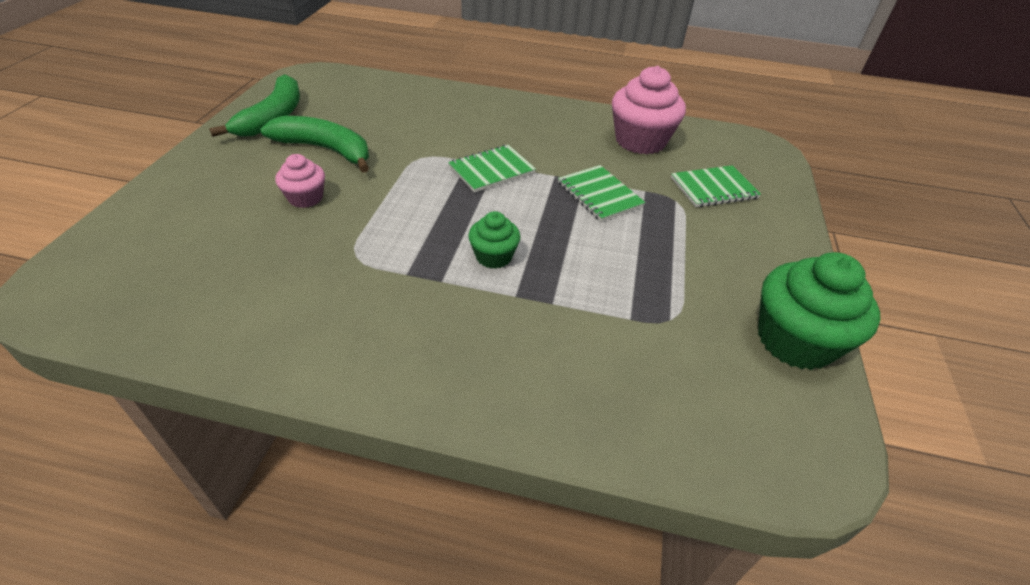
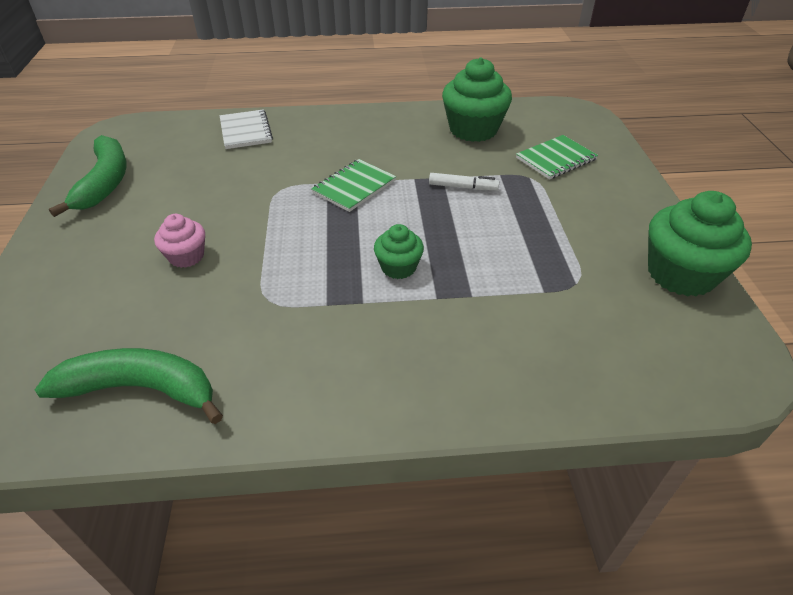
camera: 15 degrees left, 0 degrees up
(325, 149) = (179, 203): green banana -> green banana (141, 389)
(418, 98) = (245, 131): none -> white notebook
(599, 195) = (463, 187): green notebook -> white marker
(640, 141) = (473, 129): pink cupcake -> green cupcake

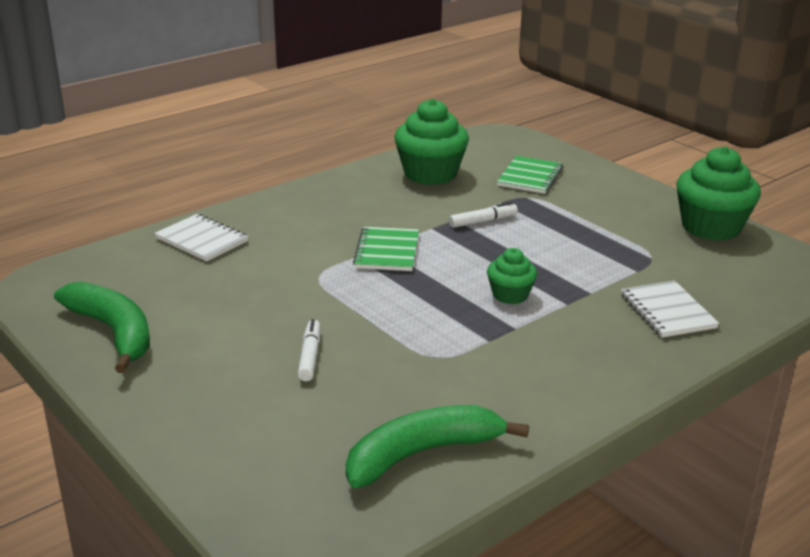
camera: 35 degrees left, 15 degrees down
(186, 256) = (310, 356): pink cupcake -> white marker
(522, 350) = (667, 311): none -> white notebook

